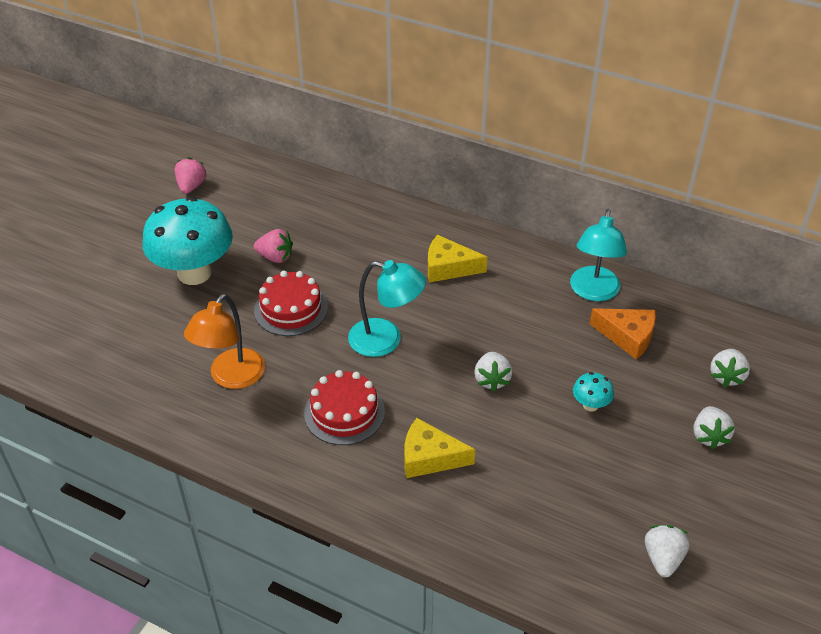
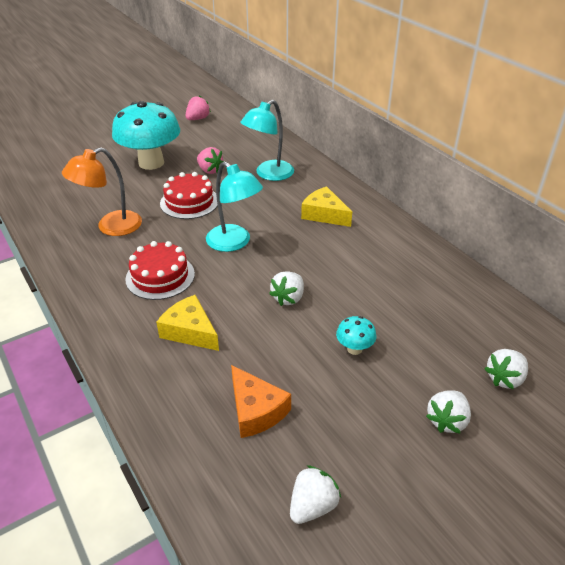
camera: 30 degrees right, 5 degrees down
(593, 292) = (428, 269): turquoise lamp -> turquoise lamp (269, 174)
(627, 336) = (432, 311): orange cheese -> orange cheese (255, 410)

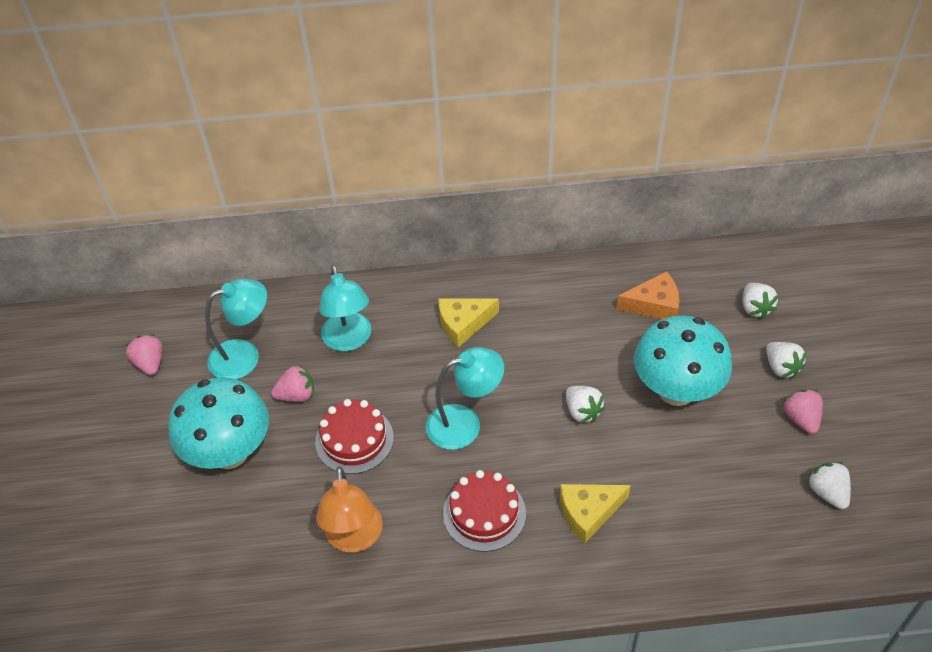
camera: 60 degrees left, 10 degrees up
(226, 144) = (244, 356): none -> turquoise lamp
(255, 410) = (716, 494): orange cheese -> orange cheese (654, 305)
(354, 349) = (676, 391): turquoise mushroom -> turquoise mushroom, size x2.42
(393, 455) = (801, 419): none -> pink strawberry

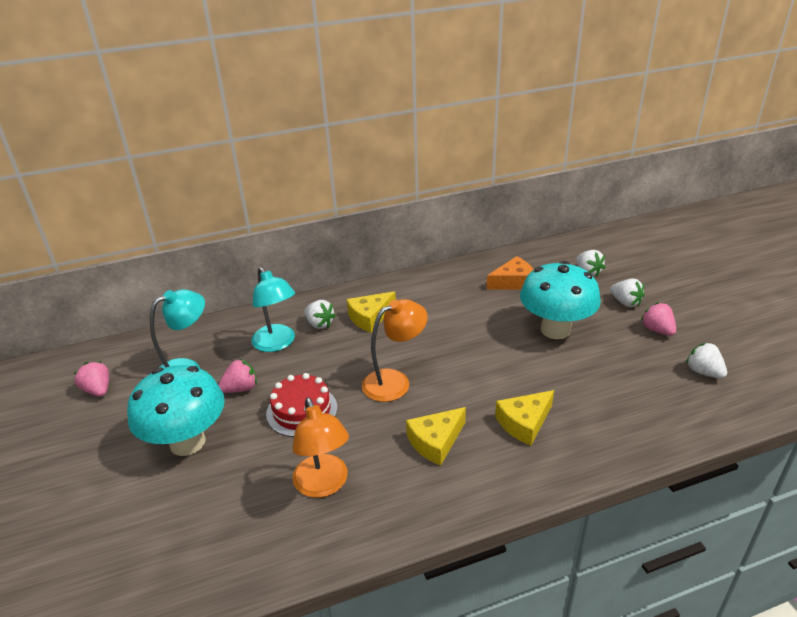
camera: 15 degrees left, 15 degrees down
(465, 423) = (395, 381): turquoise lamp -> orange lamp
(484, 513) = (435, 441): red cake -> yellow cheese
(582, 411) = (488, 356): white strawberry -> white strawberry (319, 324)

